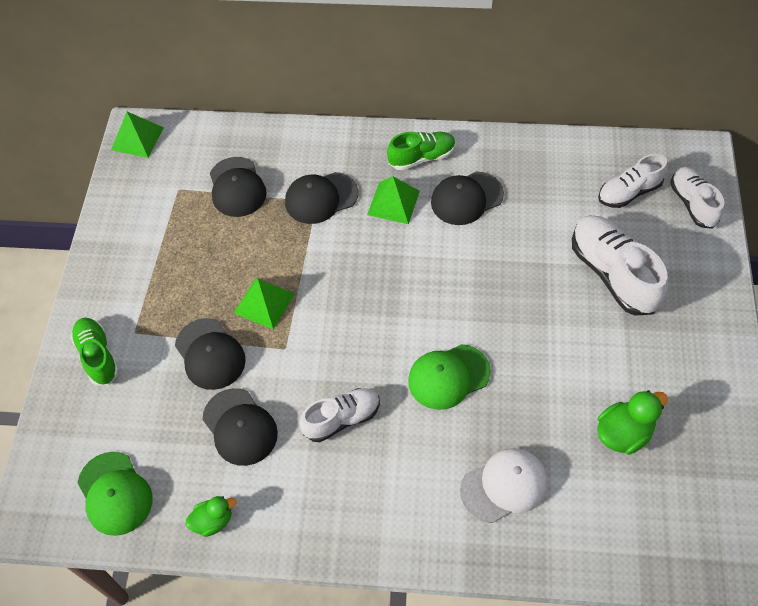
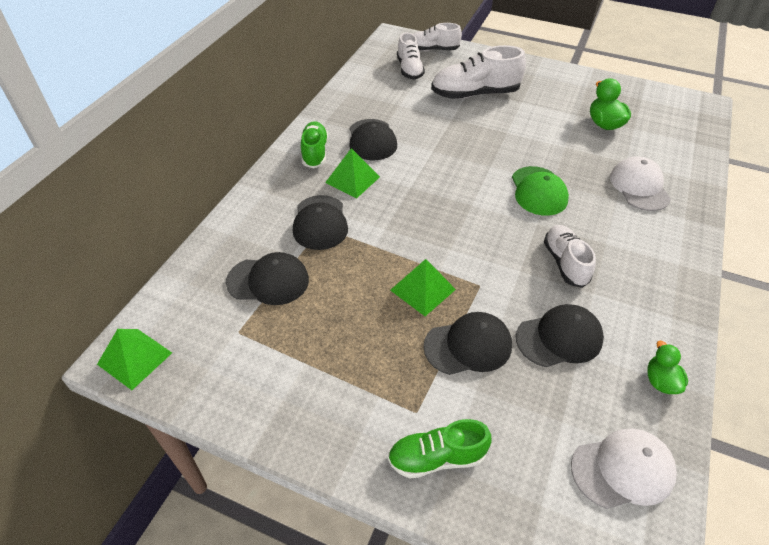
camera: 75 degrees left, 10 degrees down
(115, 493) = (622, 470): green cap -> white cap

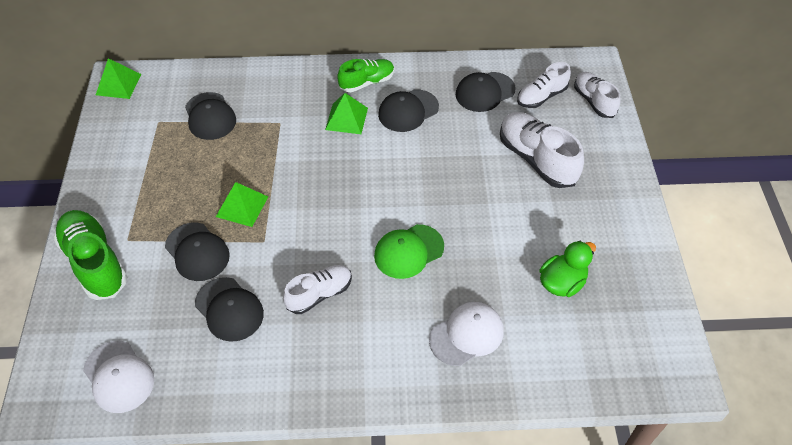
camera: 65 degrees right, 5 degrees up
(320, 222) = (284, 119): black cap -> black cap (485, 92)
(437, 458) = (95, 262): green shoe -> green shoe, size x1.58
(660, 381) = (211, 390): green duck -> none

